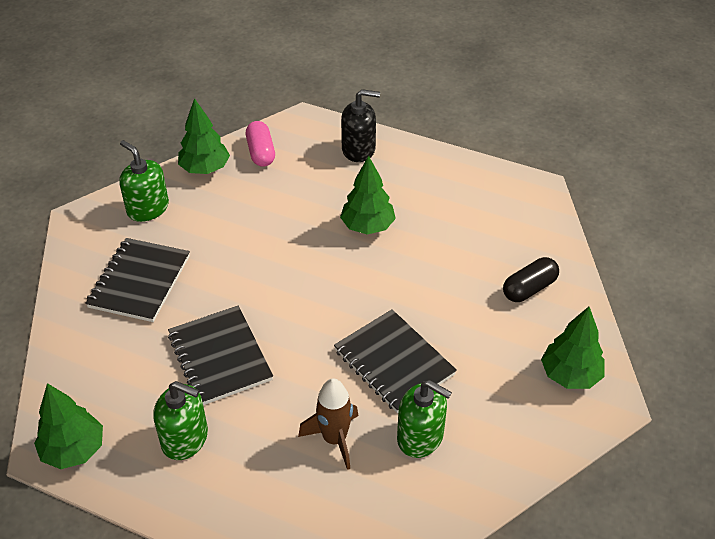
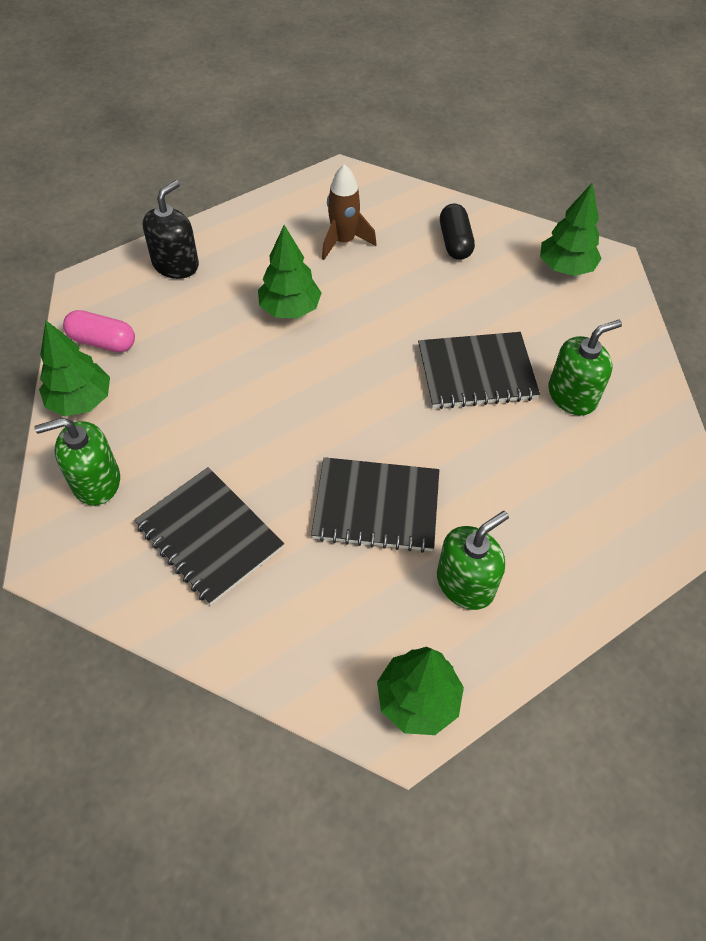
camera: 60 degrees left, 10 degrees up
(334, 439) = (538, 458): brown rocket -> brown rocket (343, 241)

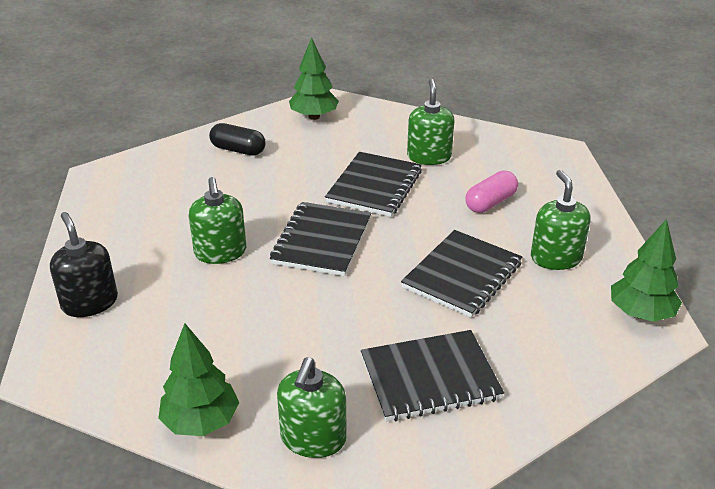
camera: 60 degrees left, 20 degrees down
(102, 341) = (137, 383): pink capsule -> pink capsule (490, 203)
(290, 309) = (220, 252): green tree -> green soap dispenser
(343, 241) = (175, 199): brown rocket -> none
(355, 371) = (322, 241): none -> black notebook

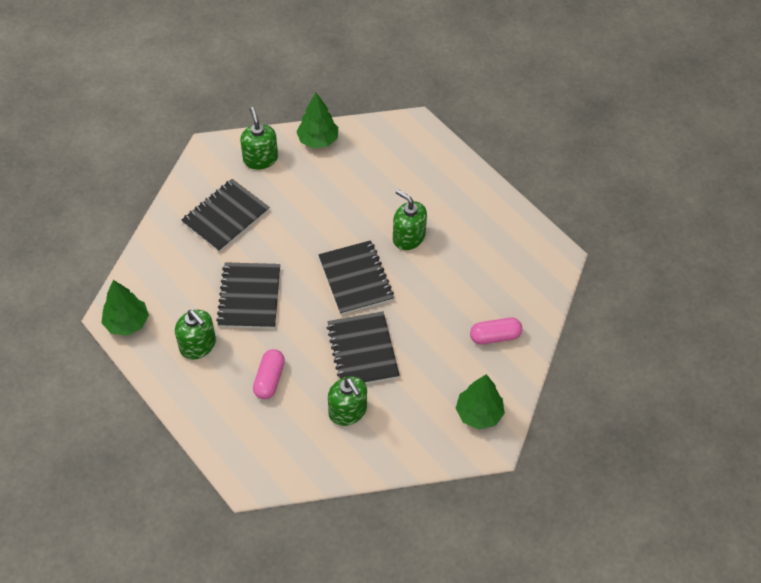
camera: 145 degrees right, 20 degrees up
(90, 302) = (441, 168): black soap dispenser -> none
(238, 150) = (495, 336): black capsule -> pink capsule

